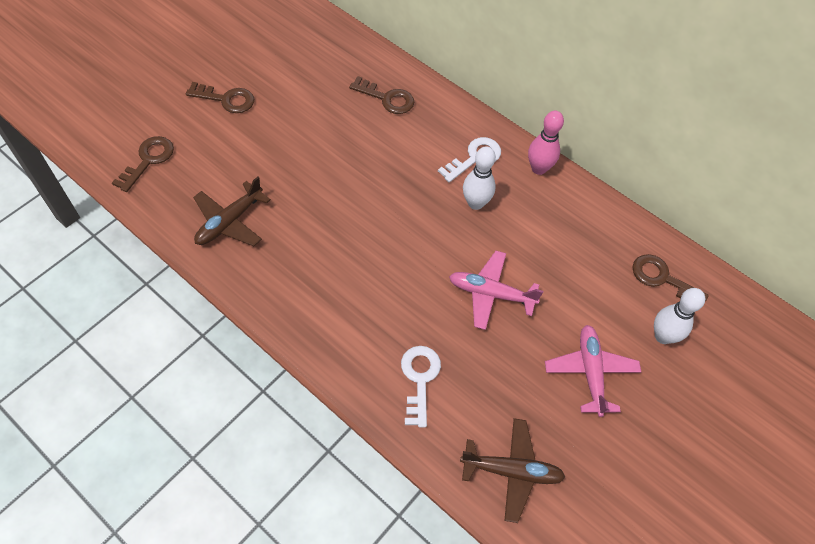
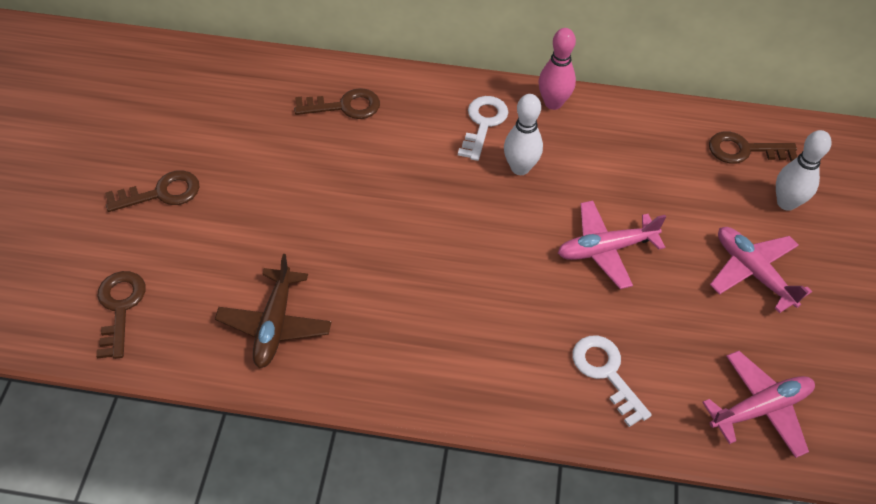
camera: 30 degrees left, 5 degrees down
(512, 471) = (760, 408): brown plane -> pink plane

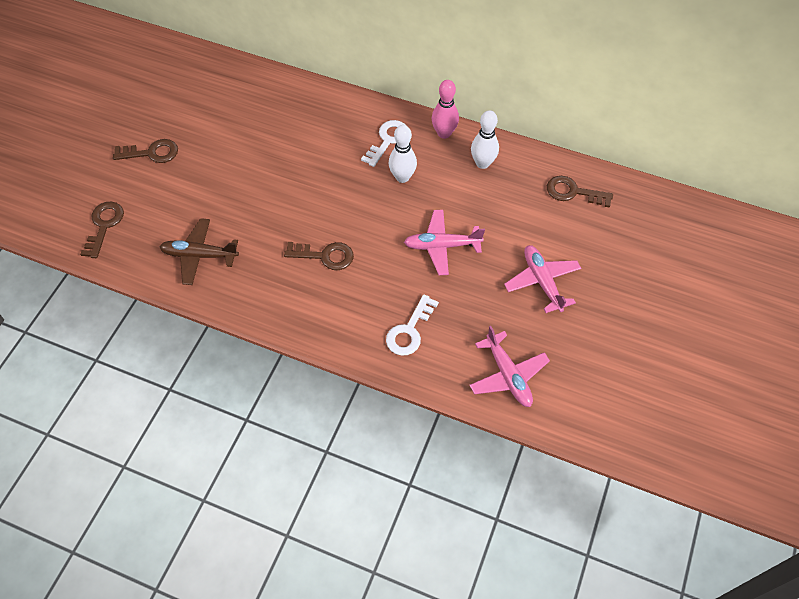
camera: 15 degrees right, 5 degrees up
(275, 325) = (199, 255): brown plane -> brown plane turned 75 degrees clockwise
(344, 106) = (293, 111): brown key -> brown key (325, 256)
(606, 373) = (409, 330): white key -> white key turned 135 degrees counterclockwise
(760, 408) = (508, 375): pink plane -> pink plane turned 75 degrees clockwise
(786, 203) = (588, 236): white bowling pin -> white bowling pin (482, 163)

